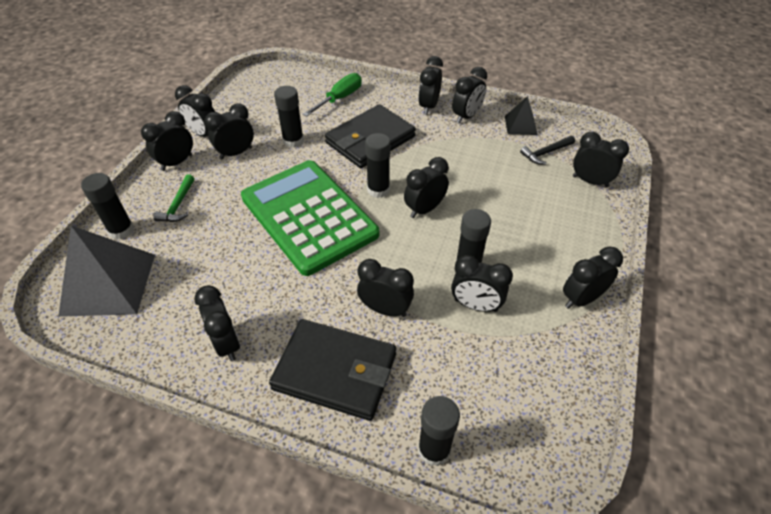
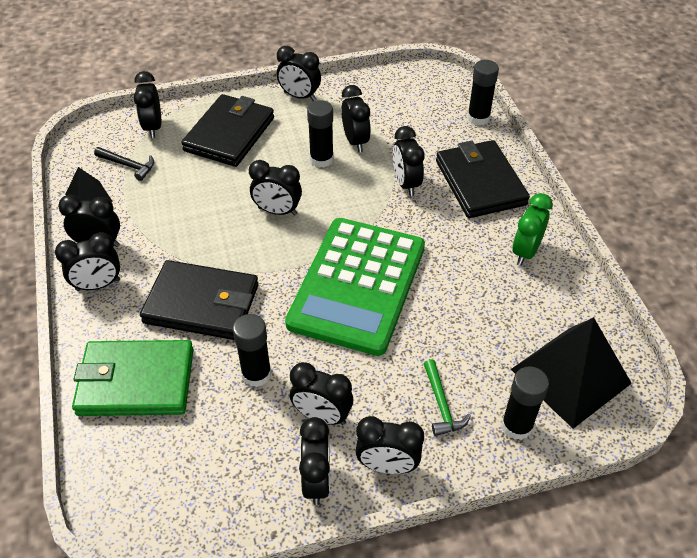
camera: 125 degrees left, 0 degrees up
(108, 284) = (570, 376): grey pyramid -> black pyramid
(178, 205) = (441, 404): green hammer -> green hammer turned 105 degrees clockwise
(227, 343) = (525, 252): black clock -> green clock
(339, 98) = (136, 382): green screwdriver -> green wallet
(378, 190) = (278, 255): black glue stick -> none
(549, 222) = (229, 134): none -> black wallet

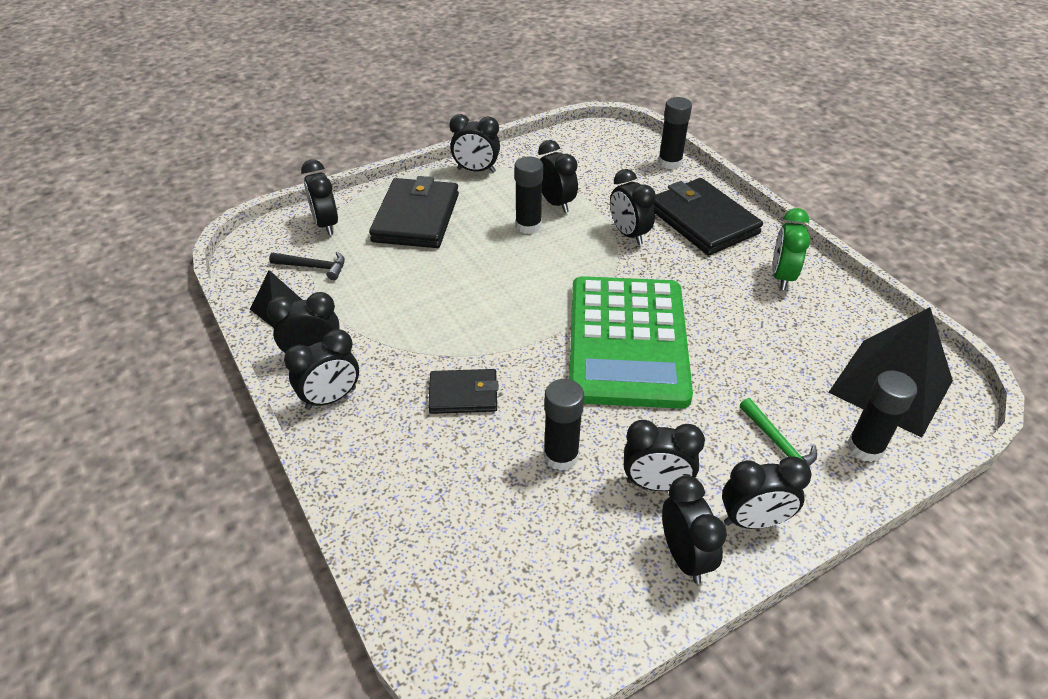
camera: 15 degrees left, 5 degrees down
(136, 382) = (423, 495): green wallet -> none
(202, 304) = (463, 394): black wallet -> black wallet, size x0.57
(277, 211) = (505, 284): black clock -> none

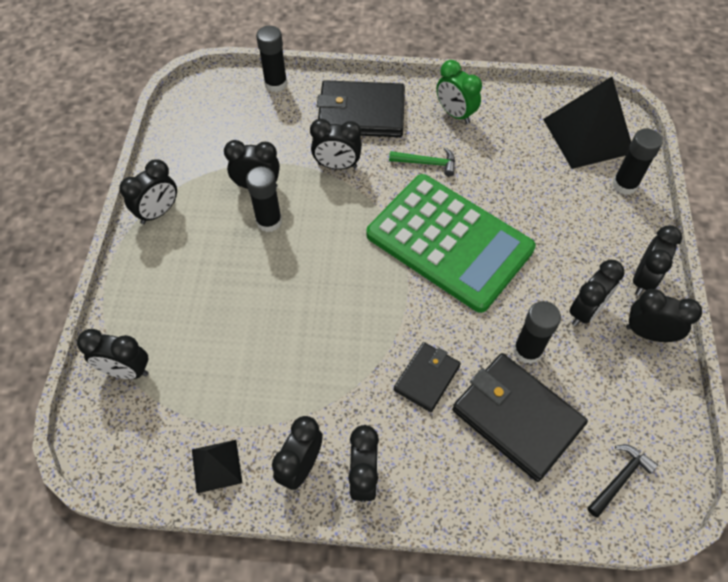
camera: 55 degrees left, 15 degrees up
(313, 267) = (181, 411): black hammer -> black hammer (619, 479)
(416, 217) = (183, 294): black wallet -> black wallet (516, 417)
(777, 443) = (594, 224): green hammer -> green hammer (426, 163)

